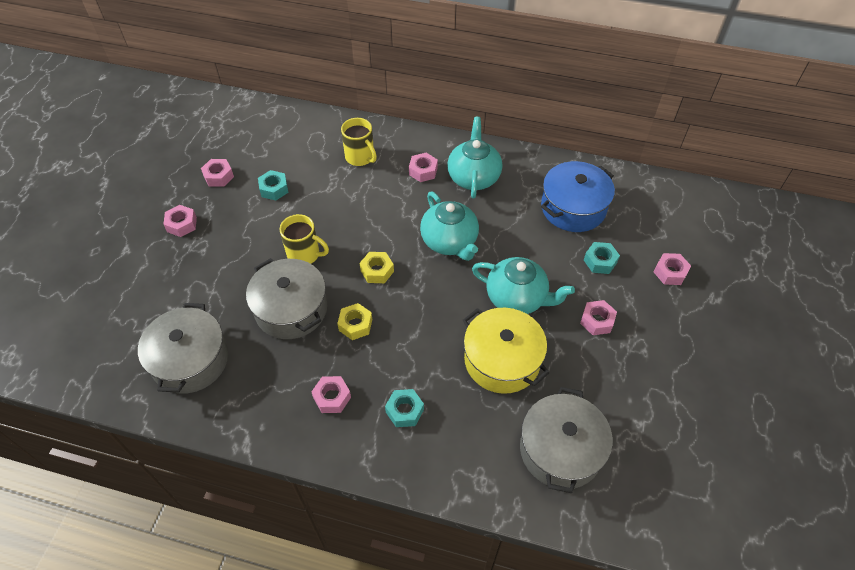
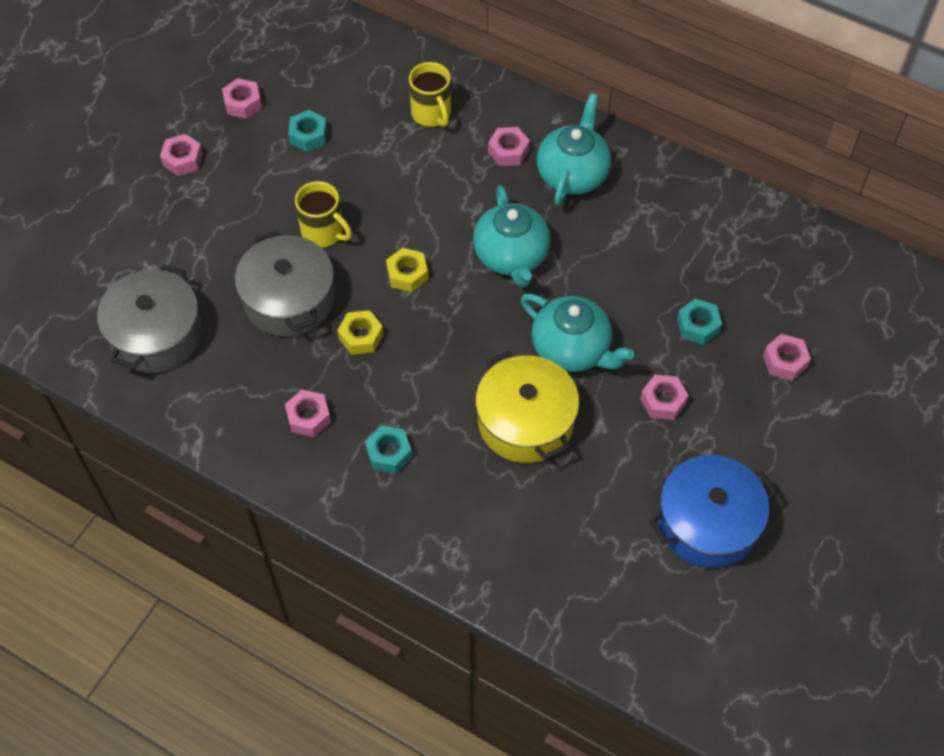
camera: 15 degrees right, 5 degrees up
(560, 450) = (558, 542): grey pot -> none
(573, 208) = (690, 245): blue pot -> blue pot (707, 523)

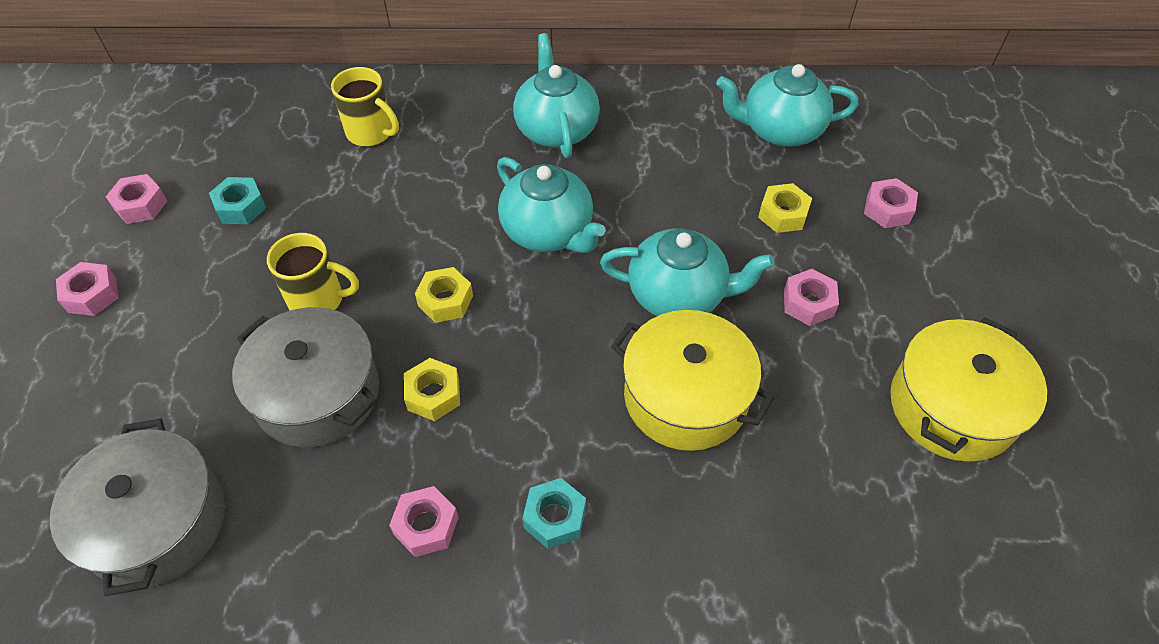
camera: 30 degrees left, 5 degrees down
(508, 151) = (476, 134): pink nut -> none
(698, 326) = (783, 214): turquoise nut -> yellow nut
(707, 523) = (952, 406): blue pot -> yellow pot
(751, 255) = (779, 130): none -> turquoise teapot

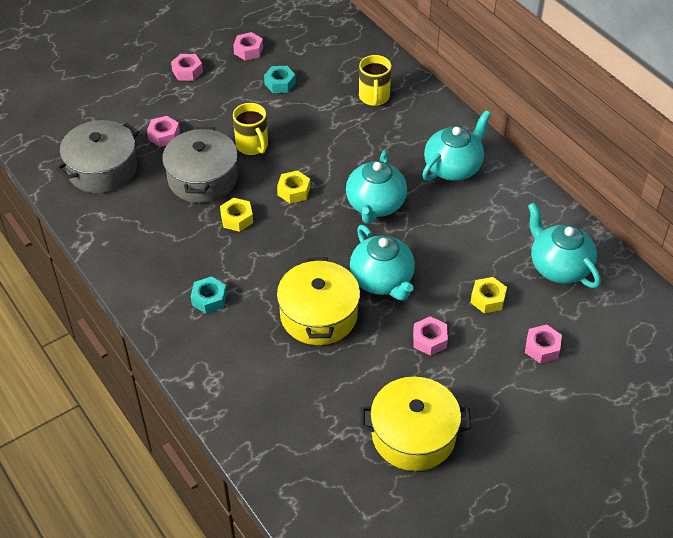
camera: 55 degrees right, 5 degrees down
(426, 525) = (169, 256): pink nut -> pink nut (164, 135)

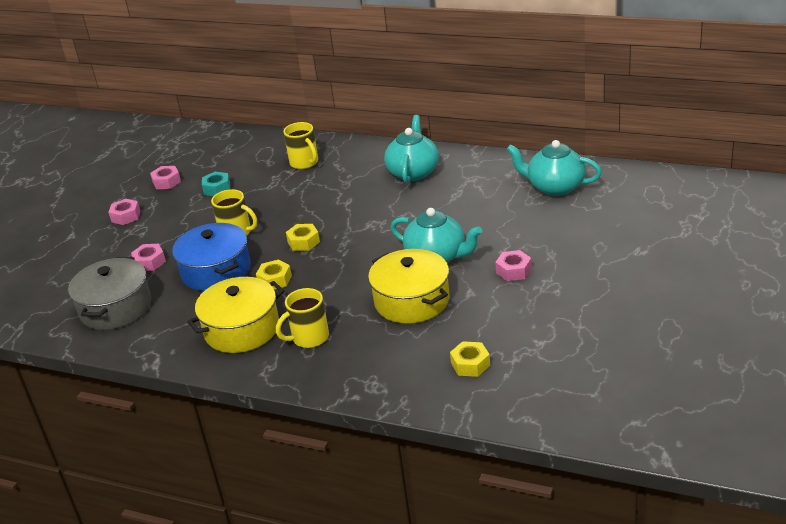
camera: 30 degrees left, 15 degrees down
(203, 178) = (216, 271): grey pot -> blue pot
(209, 299) = (309, 338): turquoise nut -> yellow mug
(375, 205) = (379, 219): turquoise teapot -> none
(413, 435) = (569, 328): yellow pot -> yellow pot (242, 329)
(487, 299) = (527, 228): yellow nut -> yellow nut (470, 364)
(542, 348) = (598, 233): pink nut -> none

